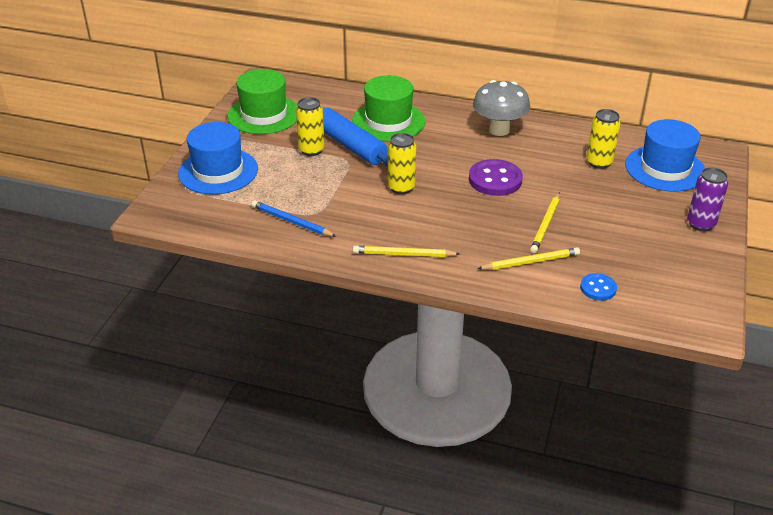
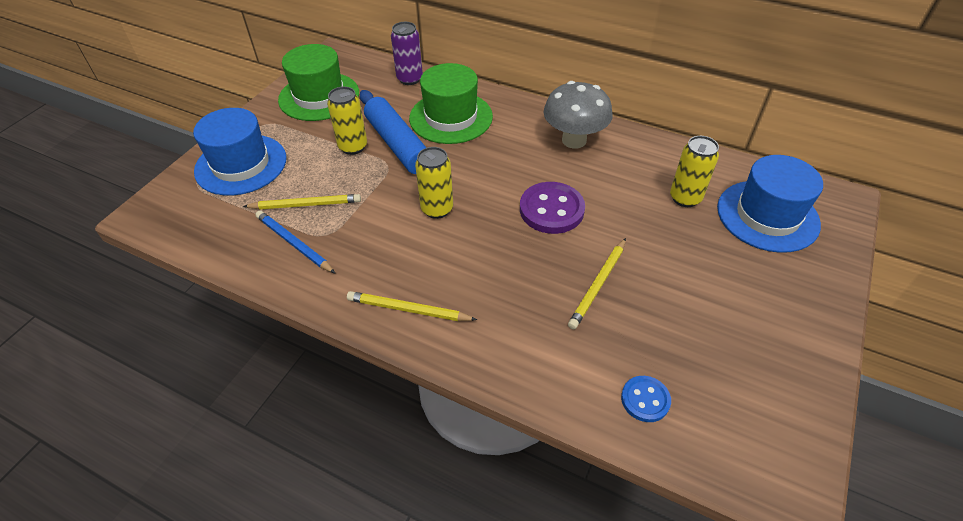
camera: 10 degrees right, 10 degrees up
(530, 262) = (564, 342): yellow pencil -> yellow pencil (305, 205)
(701, 224) = (803, 308): purple can -> purple can (409, 79)

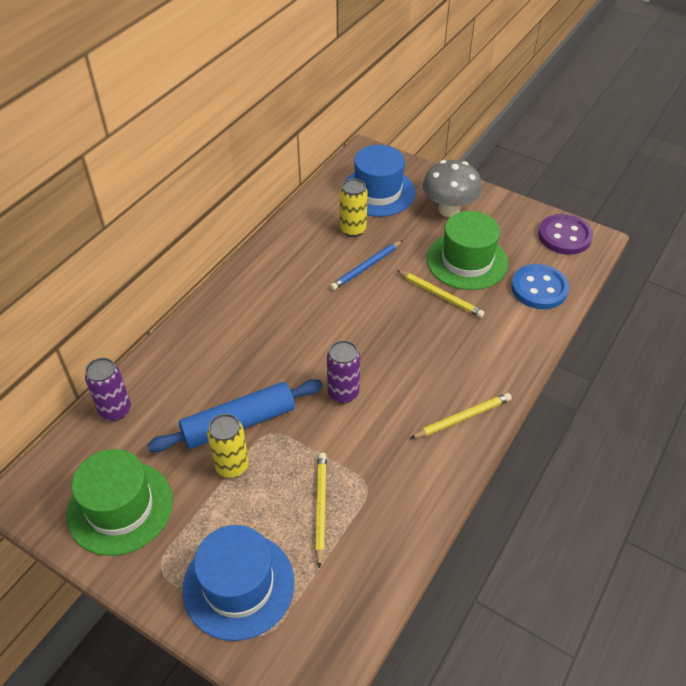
camera: 85 degrees left, 0 degrees up
(294, 243) = (377, 514): blue pencil -> blue pencil (366, 267)
(409, 309) = (462, 418): yellow pencil -> yellow pencil turned 135 degrees counterclockwise
(437, 209) = (343, 393): yellow can -> purple can
(451, 117) = (203, 375): green hat -> green hat (467, 261)
(551, 210) = (355, 312): purple button -> purple button (564, 236)
(574, 140) = (265, 284): grey mushroom -> grey mushroom (449, 210)
(645, 400) = (539, 288): blue button -> blue button, size x1.73

